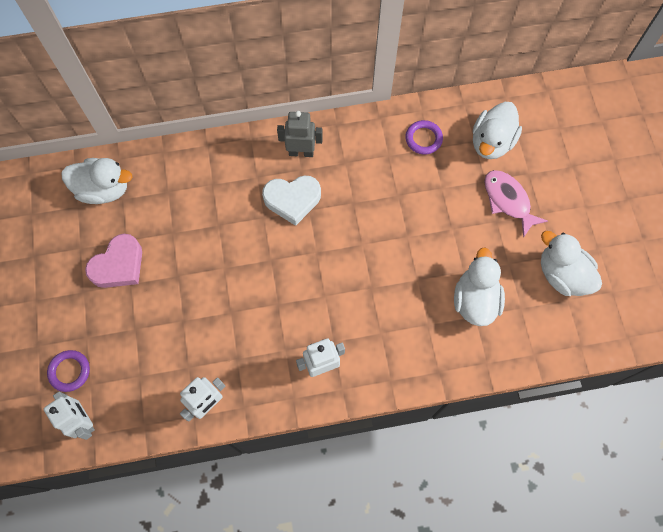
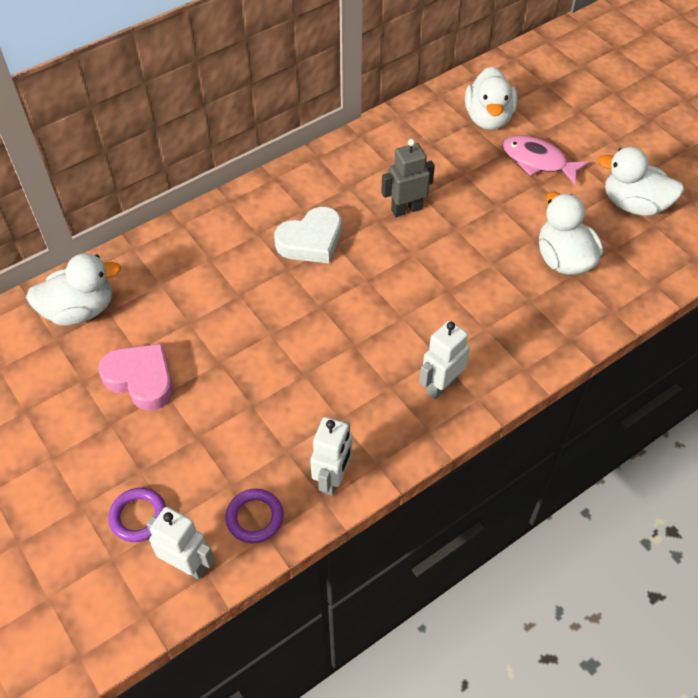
camera: 25 degrees left, 15 degrees down
(119, 265) = (141, 379): pink heart -> pink heart turned 75 degrees counterclockwise
(301, 152) = (294, 194): grey robot -> grey robot (406, 209)
(423, 139) = (417, 138): purple ring -> purple ring (255, 518)

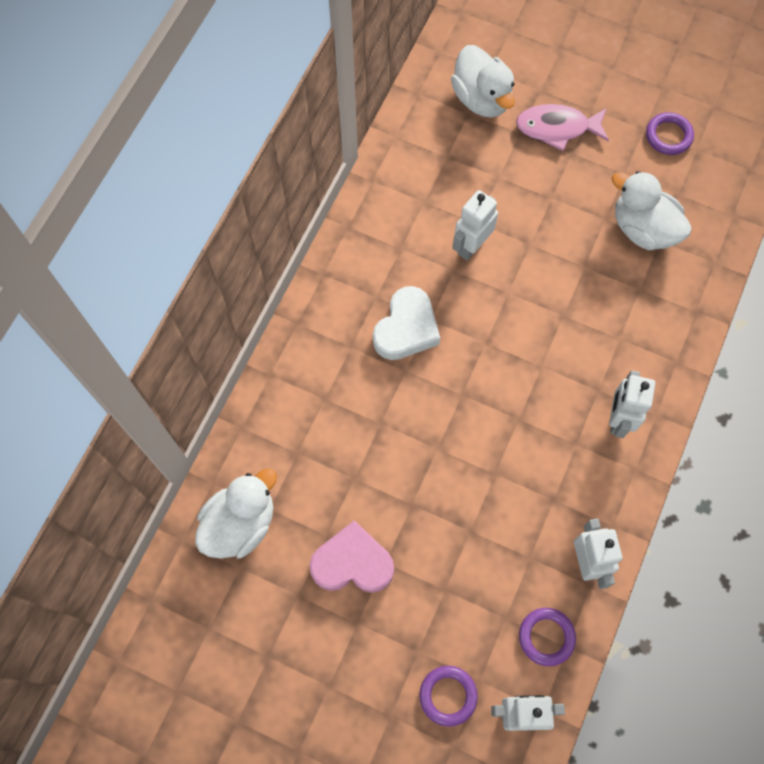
camera: 30 degrees left, 15 degrees up
(406, 209) = (471, 246): grey robot -> white robot
(634, 205) = (668, 136): white duck -> purple ring

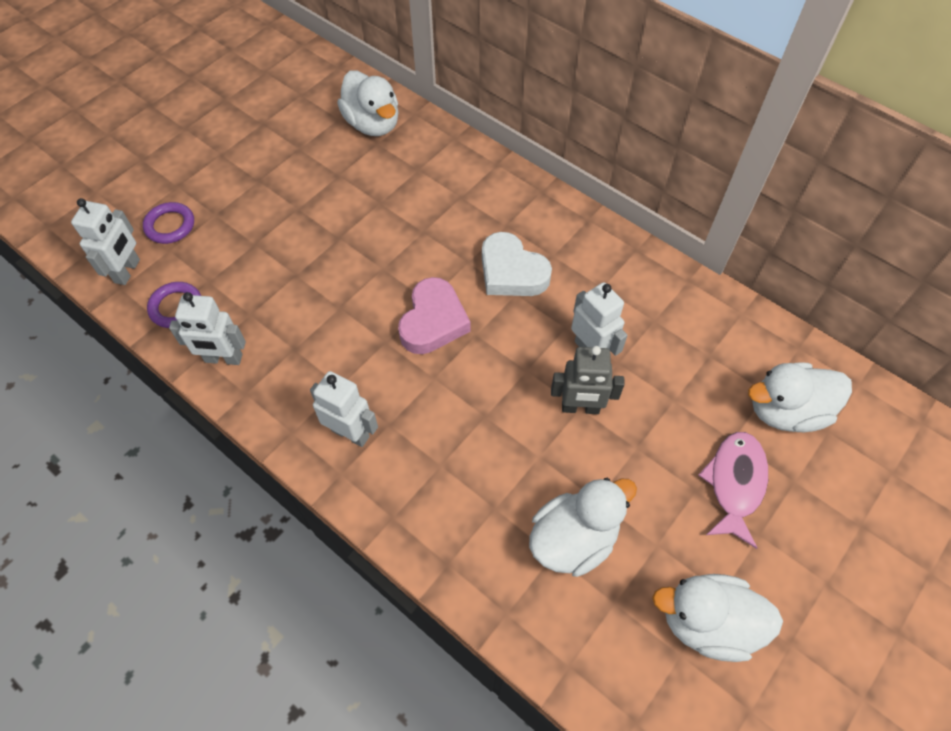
camera: 105 degrees right, 10 degrees down
(352, 563) = (308, 187): pink heart -> pink heart (433, 321)
(530, 244) = (580, 408): none -> grey robot
(668, 136) = (707, 622): purple ring -> white duck

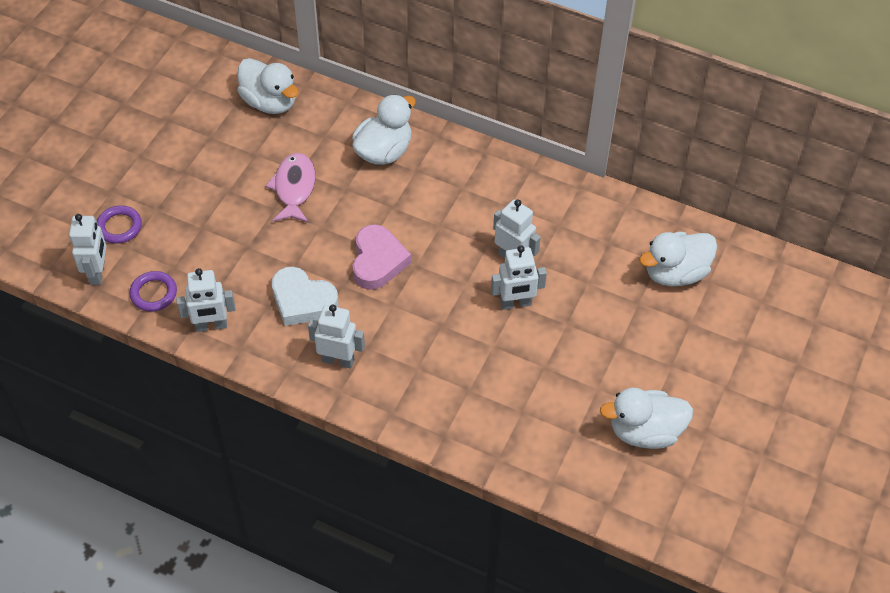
camera: 15 degrees left, 5 degrees down
(511, 272) = (431, 208): white heart -> white heart (302, 301)
(573, 539) = (534, 398): white duck -> white duck (384, 151)
(580, 408) = (516, 303): grey robot -> white robot
(735, 483) = (646, 334): pink fish -> pink fish (294, 188)

